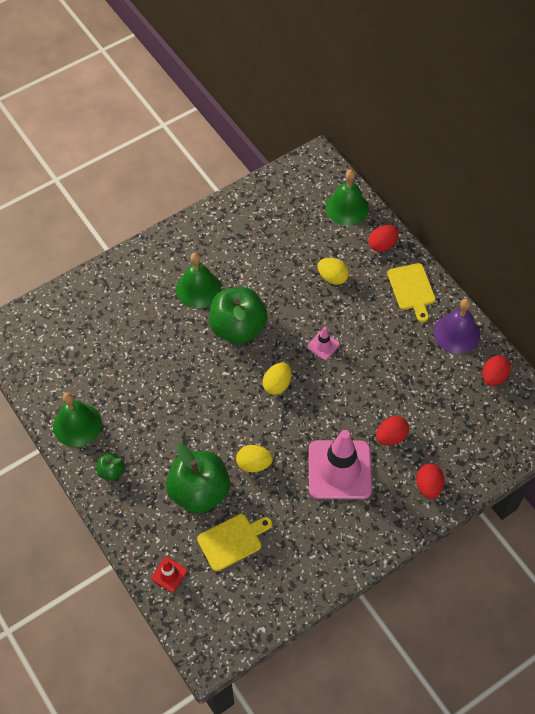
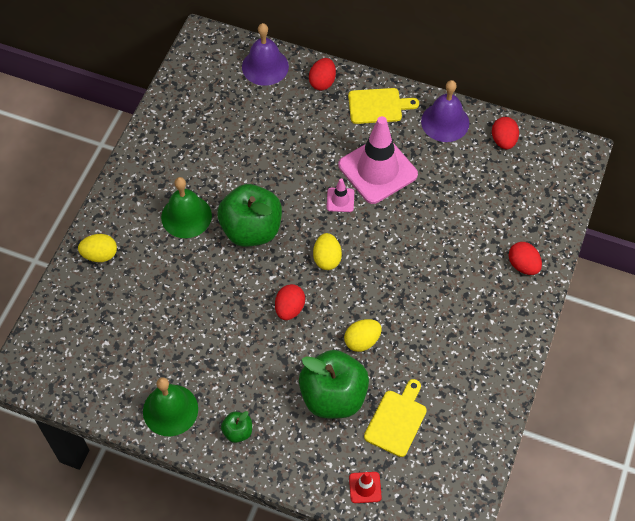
camera: 35 degrees left, 0 degrees up
(332, 277) = (301, 135): yellow egg -> yellow egg (100, 255)
(339, 470) = (439, 299): pink traffic cone -> pink traffic cone (377, 170)
(347, 207) = (265, 66): green bell -> purple bell
(391, 437) = (460, 243): red egg -> red egg (289, 309)
(412, 289) = (378, 106): yellow cutting board -> yellow cutting board turned 45 degrees counterclockwise

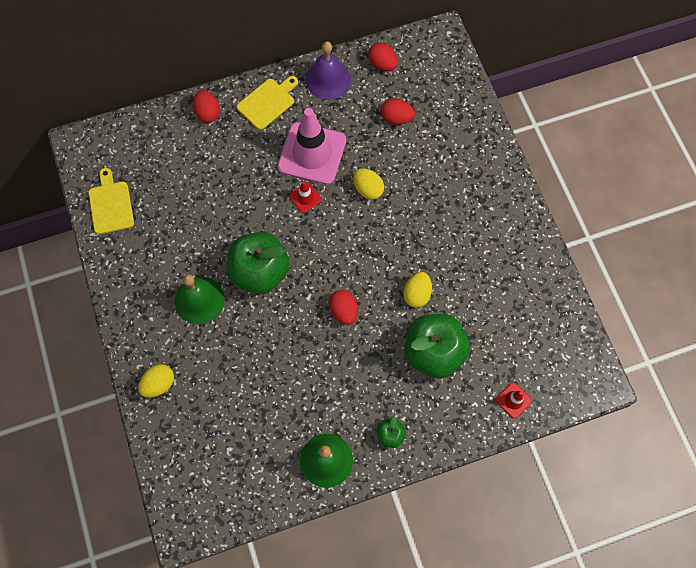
camera: 40 degrees left, 10 degrees up
(265, 66) = (151, 132): purple bell -> none
(327, 259) = (336, 251): yellow egg -> yellow egg (368, 189)
(340, 200) = (305, 198): pink traffic cone -> red traffic cone
(397, 420) = (492, 333): yellow cutting board -> yellow cutting board (111, 205)
(523, 265) = (476, 150): red egg -> red egg (396, 118)

